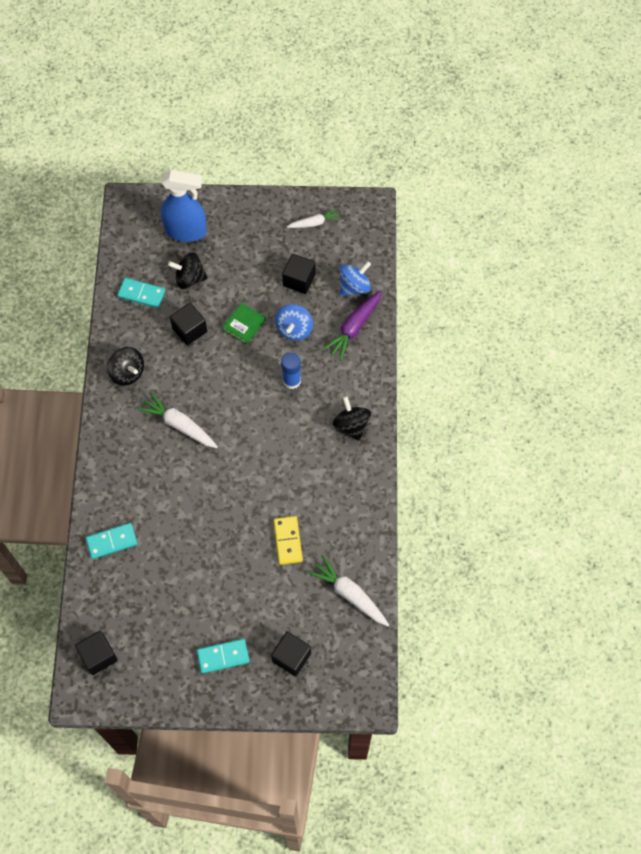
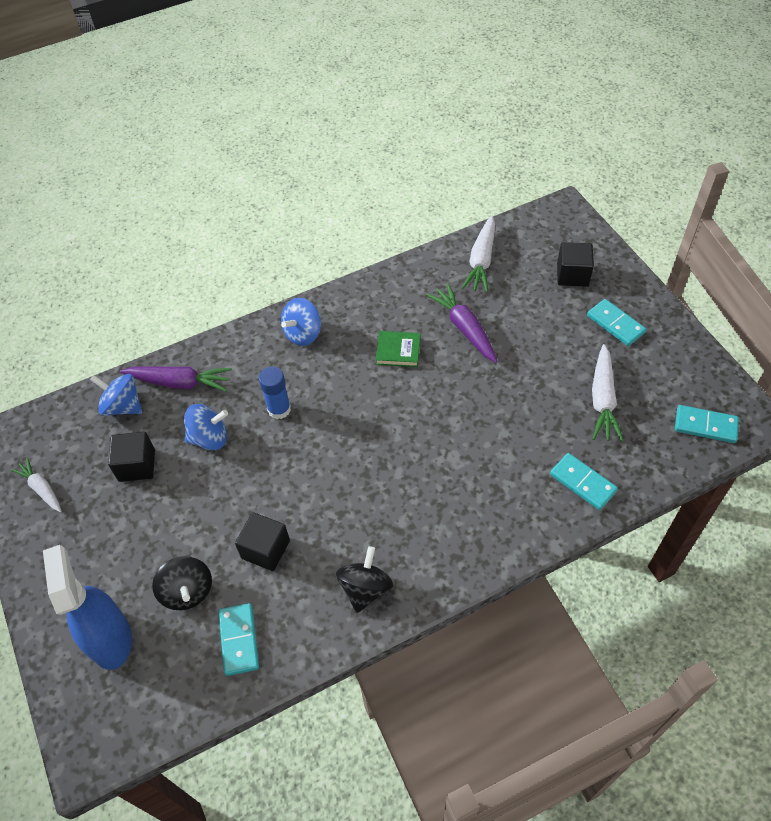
camera: 115 degrees left, 10 degrees down
(98, 656) = (705, 425): black cube -> turquoise domino
(179, 425) = (400, 491): white carrot -> white carrot (602, 399)
(244, 325) = (228, 492): green book -> green book (398, 351)
(288, 541) = (464, 328): yellow domino -> purple carrot
(351, 425) = (303, 333): black spinning top -> blue spinning top

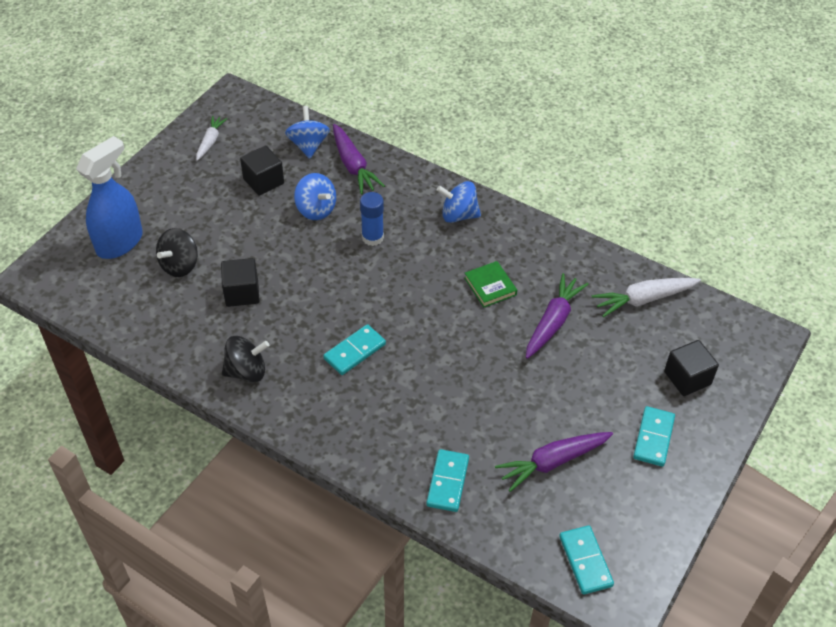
camera: 55 degrees right, 5 degrees down
(239, 640) = (159, 315): turquoise domino -> turquoise domino (354, 351)
(602, 399) = (553, 462): white carrot -> purple carrot

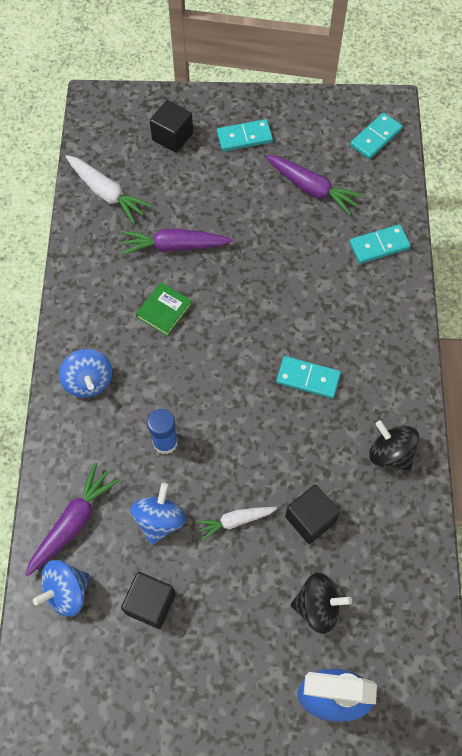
camera: 120 degrees left, 15 degrees up
(210, 141) = (121, 713): white carrot -> white carrot (235, 521)

